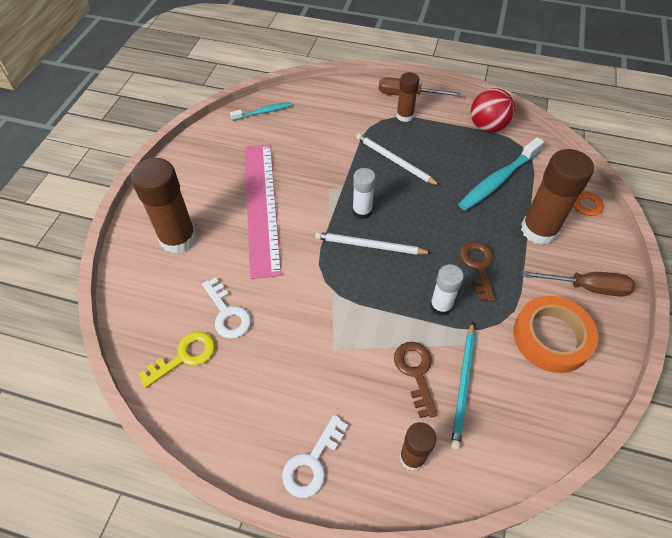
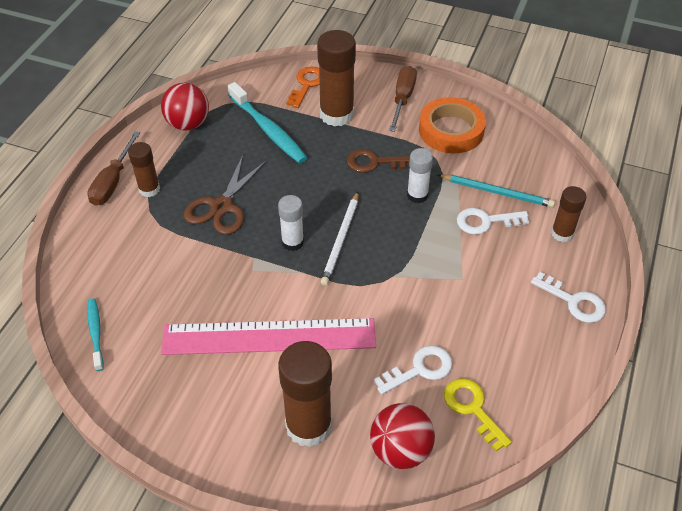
camera: 85 degrees left, 5 degrees down
(150, 301) = (400, 450): none -> red ball
(394, 161) = (222, 206): white pencil -> brown scissors
(416, 372) = (485, 221): brown key -> white key

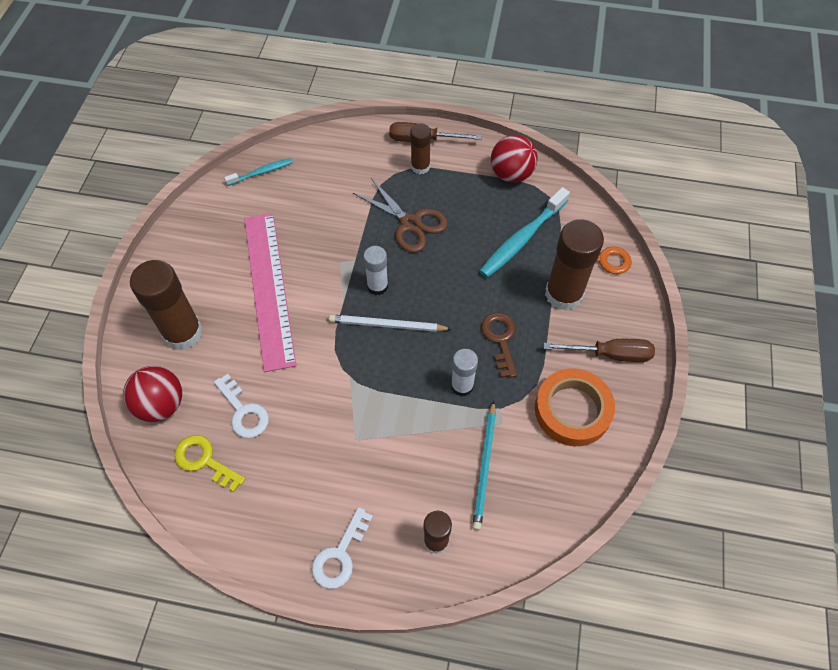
camera: 80 degrees right, 10 degrees up
(222, 206) = (410, 223): brown scissors -> brown scissors turned 150 degrees counterclockwise
(472, 408) = (204, 460): yellow key -> yellow key turned 105 degrees counterclockwise
(485, 221) = (438, 457): white key -> none

